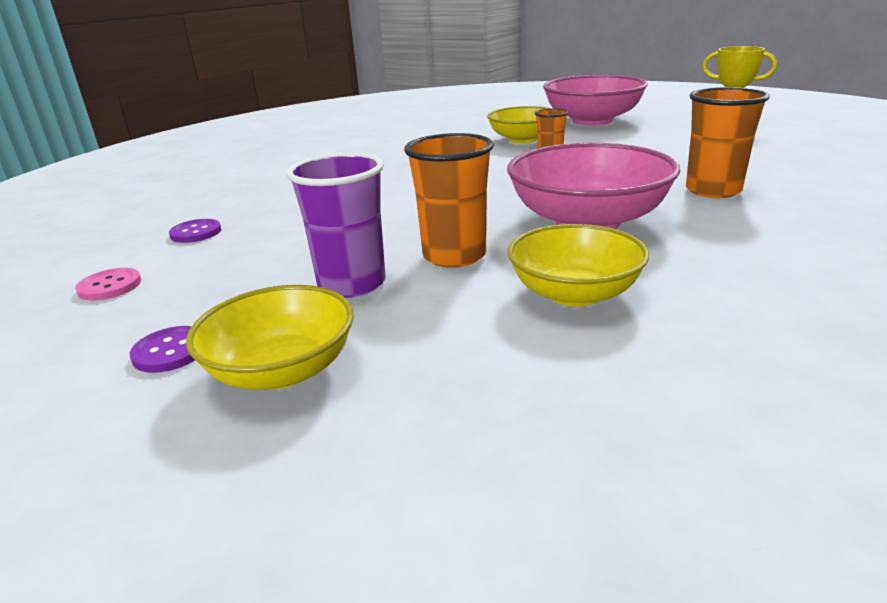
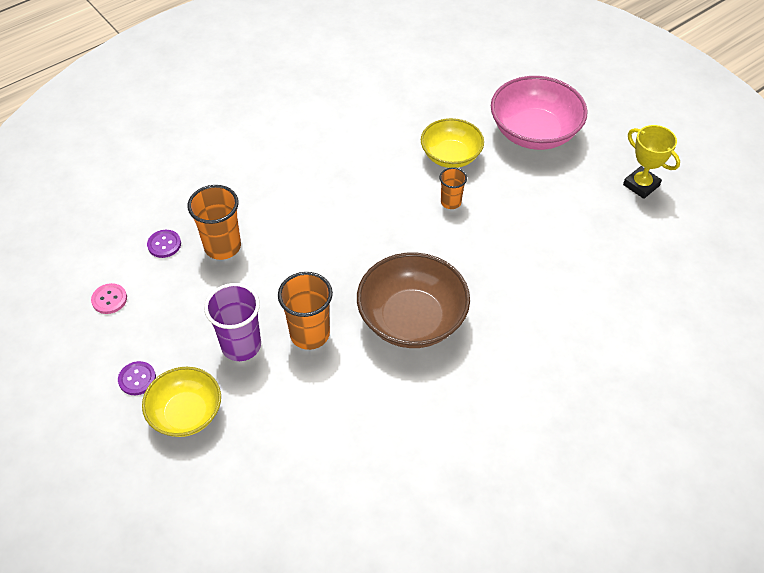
camera: 15 degrees right, 25 degrees up
(574, 293) = (354, 398): yellow bowl -> none
(587, 221) = (412, 319): pink bowl -> brown bowl
(713, 190) = (523, 306): orange cup -> orange cup (222, 246)

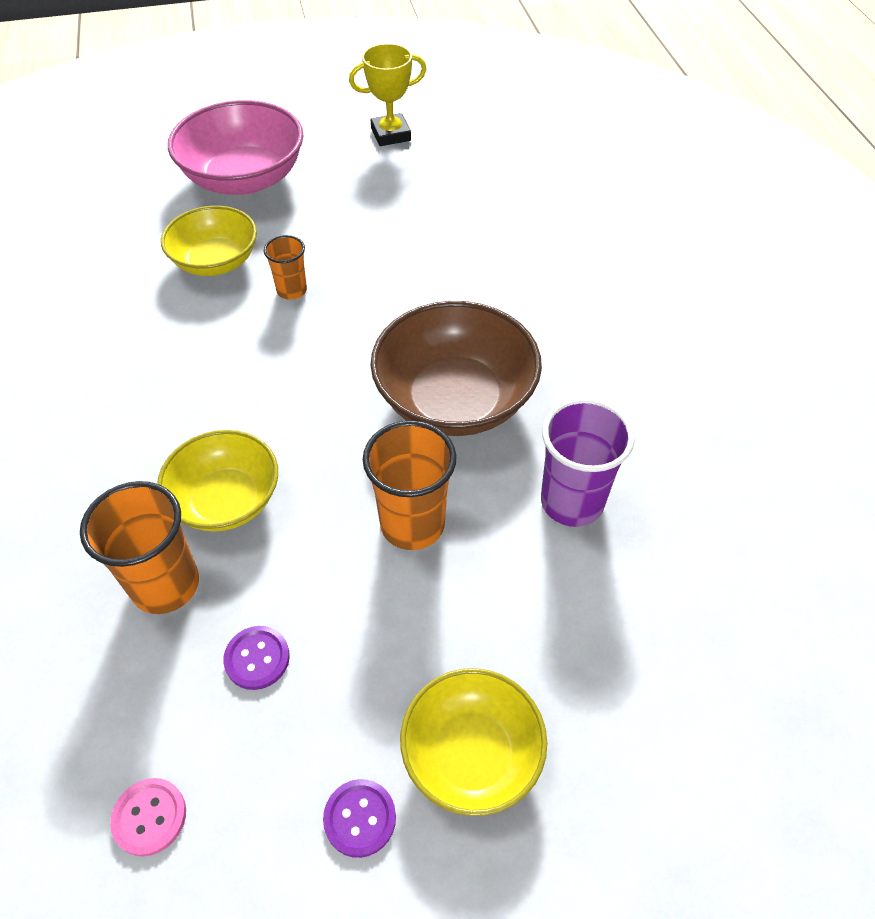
camera: 65 degrees left, 0 degrees up
(164, 244) = (92, 676): purple button -> purple button (257, 658)
(241, 345) = (381, 624): purple cup -> purple cup (572, 502)
(283, 246) = (226, 500): none -> yellow bowl

